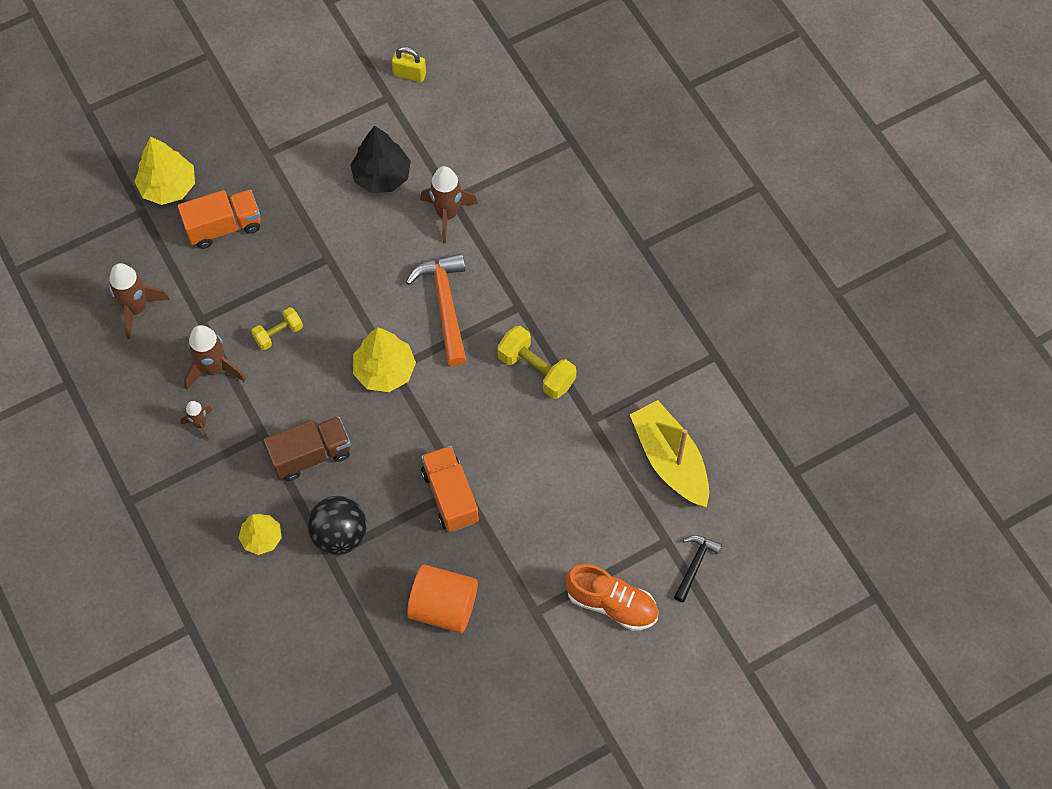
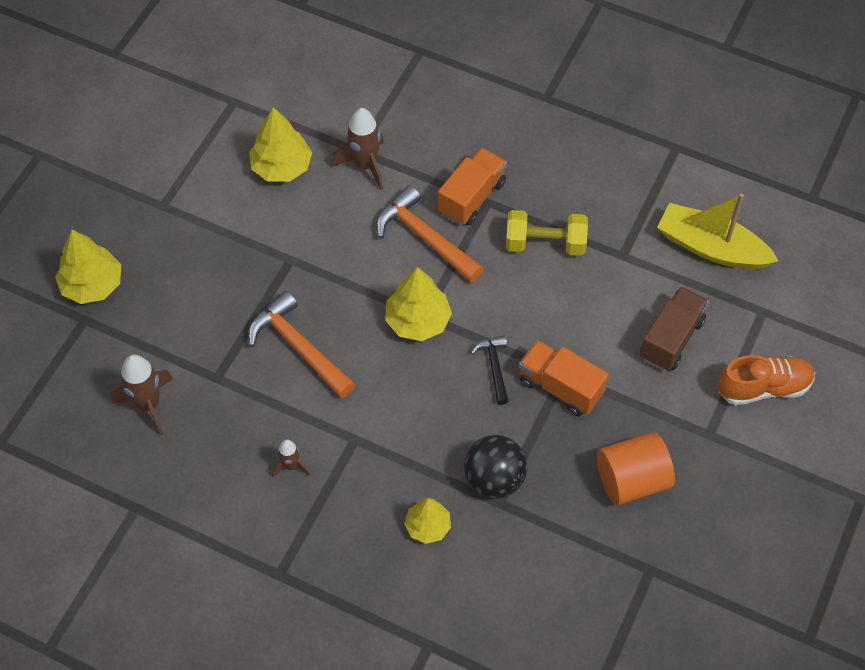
camera: 35 degrees left, 5 degrees down
(214, 369) = (264, 412): brown rocket -> none
(224, 227) = (173, 288): orange truck -> orange truck (471, 197)
(278, 334) = (298, 347): yellow dumbbell -> orange hammer
(311, 455) = (412, 429): brown truck -> brown truck (671, 339)
(381, 176) = (281, 167): black tree -> yellow tree
(409, 74) = (237, 73): yellow padlock -> none
(695, 565) = (800, 315): black hammer -> black hammer (494, 367)

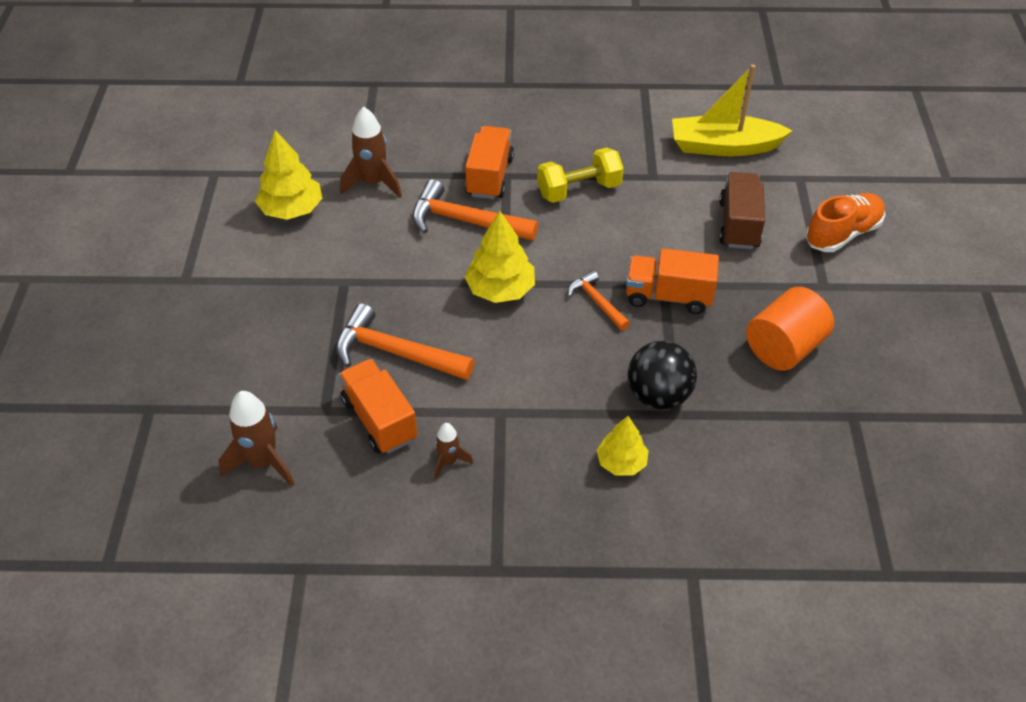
camera: 25 degrees left, 10 degrees down
(92, 284) = (142, 373): yellow tree -> none
(255, 405) = (379, 419): none -> orange truck
(494, 367) = (597, 302): black hammer -> orange hammer

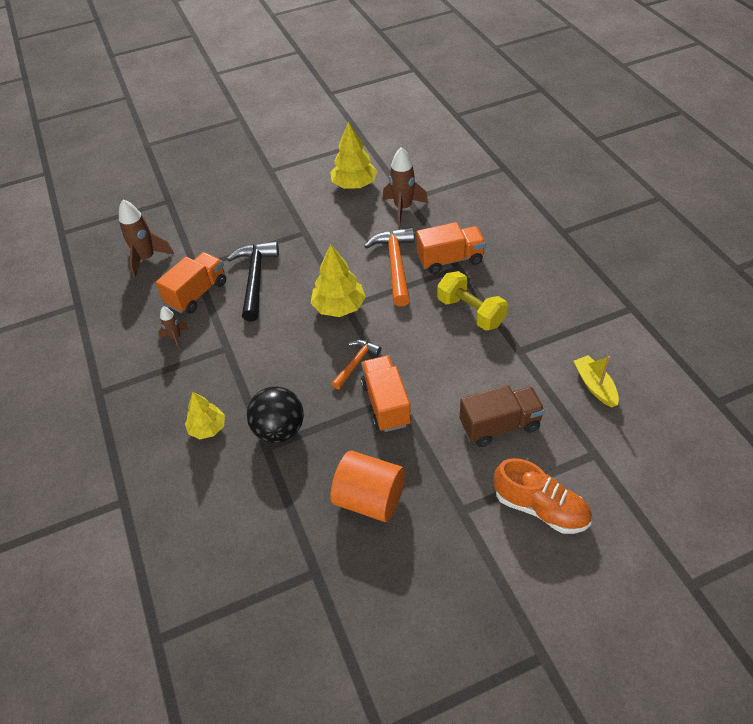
camera: 70 degrees right, 0 degrees up
(395, 353) = (255, 279): orange hammer -> black hammer
(724, 146) = (594, 386): yellow boat -> yellow boat, size x0.57

